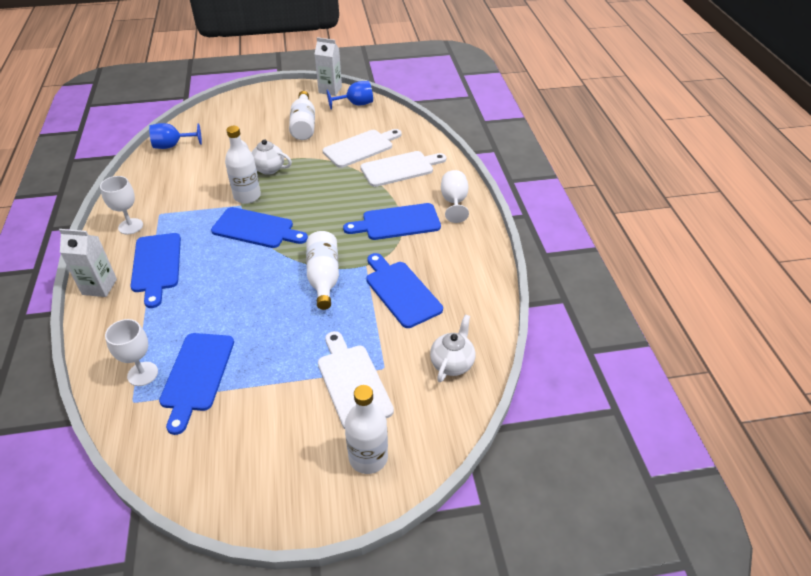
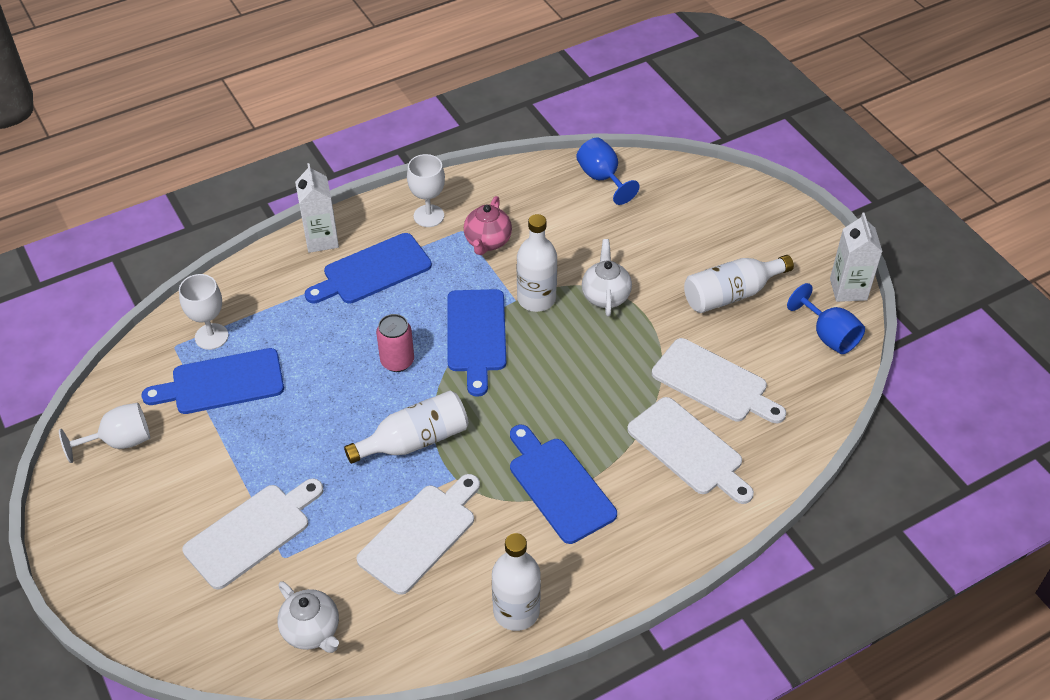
camera: 70 degrees right, 5 degrees up
(180, 205) = (487, 242): none -> pink teapot
(250, 271) = (397, 361): none -> pink can
(368, 457) = (151, 584): white bottle -> white bottle (516, 611)
(401, 291) = (421, 534): blue cutting board -> white cutting board
(452, 363) = (312, 631): white teapot -> white teapot turned 45 degrees clockwise
(454, 202) = (640, 544): white goblet -> white goblet (120, 441)

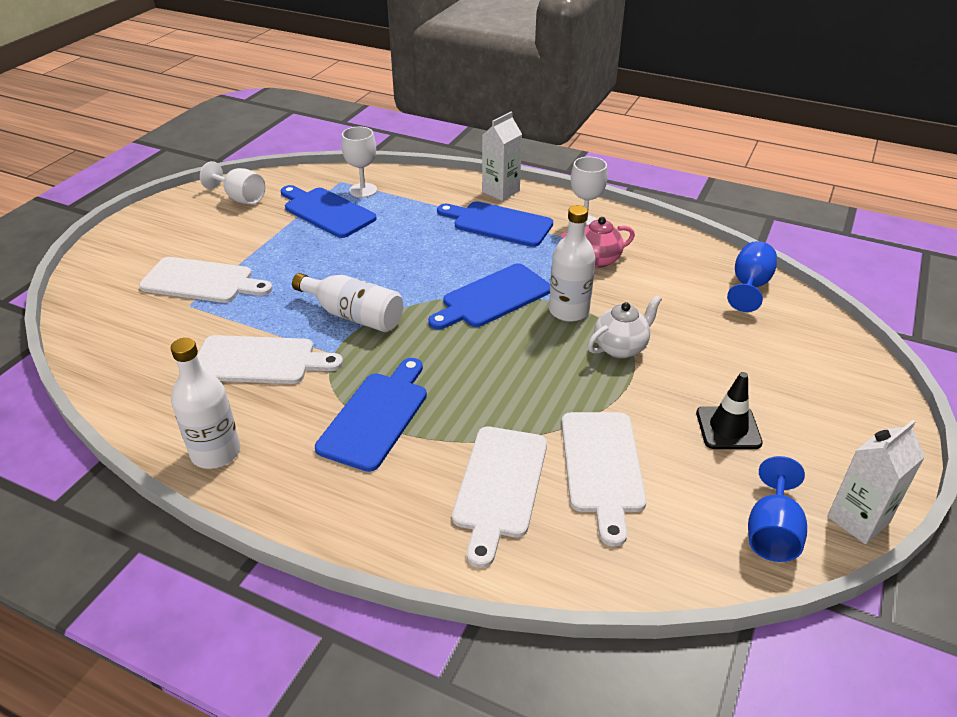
camera: 55 degrees right, 10 degrees down
(312, 631) = (127, 348): white teapot -> none
(397, 361) = (424, 272): pink can -> none
(731, 294) = (728, 428): white bottle -> black traffic cone

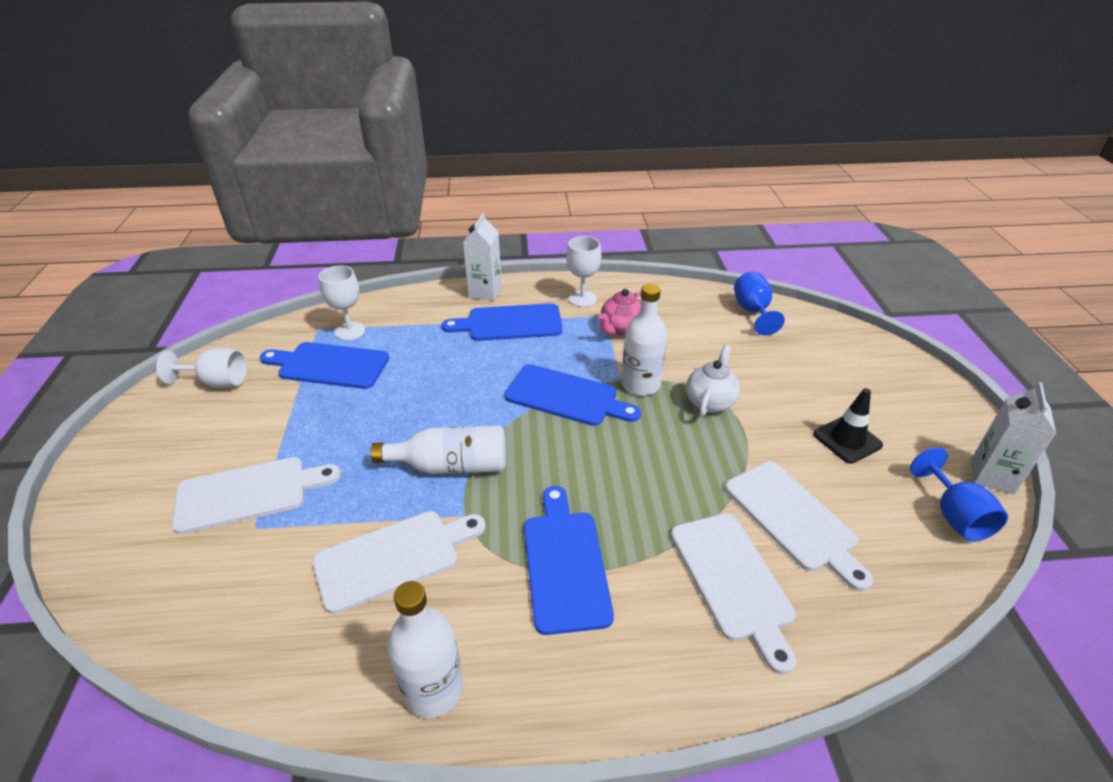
camera: 30 degrees left, 0 degrees up
(492, 298) = (566, 397): blue cutting board -> blue cutting board turned 90 degrees counterclockwise

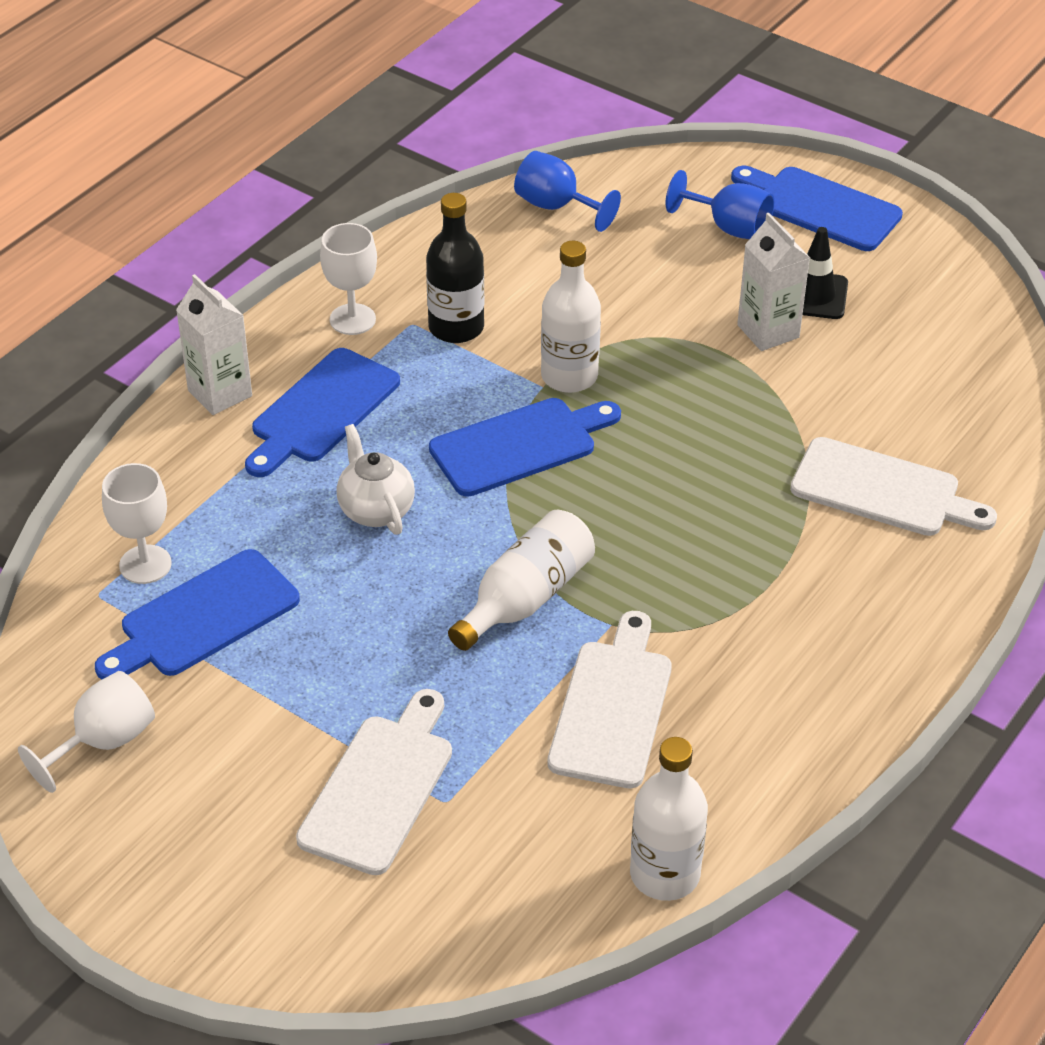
camera: 50 degrees left, 5 degrees up
(433, 689) = (798, 751): white bottle -> white bottle (664, 874)
(565, 563) = (750, 587): blue cutting board -> blue cutting board (820, 207)
(621, 330) = (456, 327): pink teapot -> black bottle
(710, 402) = (657, 345): white teapot -> white teapot (375, 510)
(794, 519) = (862, 404): white cutting board -> none
(954, 516) = (962, 306): blue goblet -> blue goblet (729, 227)
(992, 476) = (949, 247): white carton -> white carton (768, 331)

